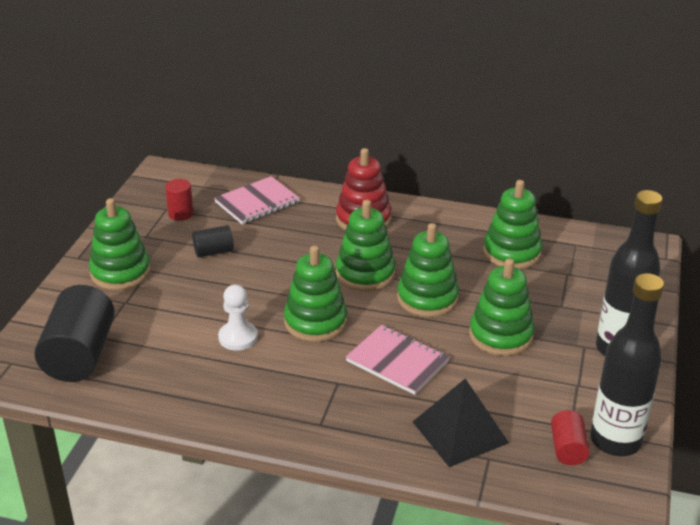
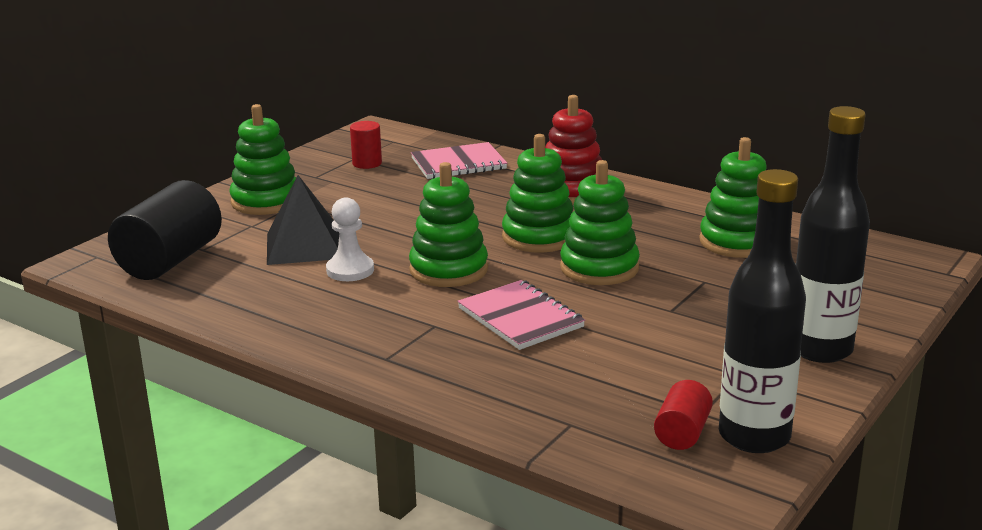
camera: 20 degrees right, 10 degrees down
(213, 252) = (379, 197): black cylinder -> none
(460, 432) = (552, 393): black pyramid -> black pyramid (304, 245)
(501, 335) = (669, 313): green stacking toy -> none

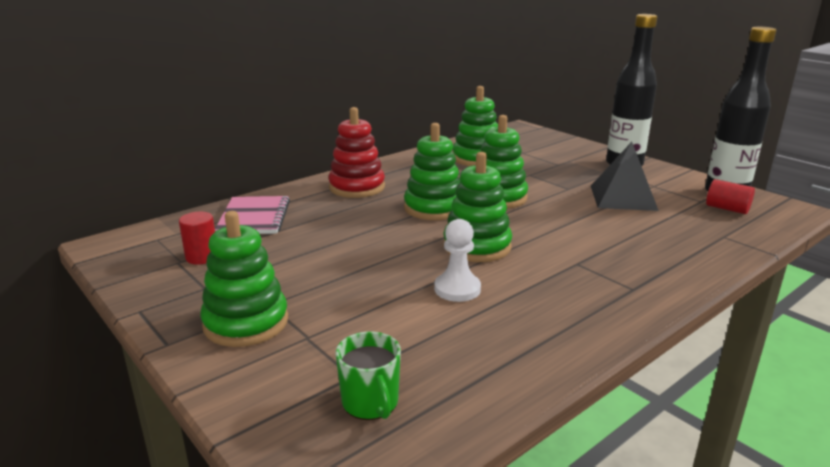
camera: 75 degrees left, 0 degrees up
(170, 260) = (370, 403): black cylinder -> green mug
(304, 245) = (386, 308): black pyramid -> black pyramid (623, 197)
(520, 318) = (571, 231): pink notebook -> none

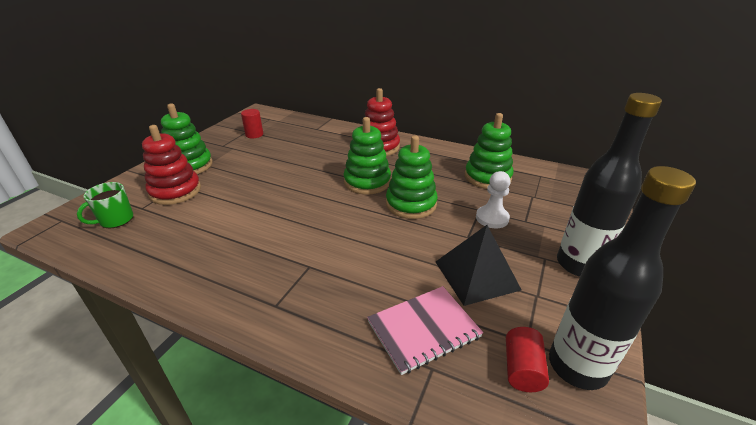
camera: 65 degrees right, 10 degrees up
(254, 218) = (309, 132): pink notebook -> pink notebook (423, 329)
(326, 340) = (175, 191): none -> red stacking toy
(457, 289) = (245, 219): white pawn -> white pawn (492, 218)
(477, 246) = (313, 213): green stacking toy -> none

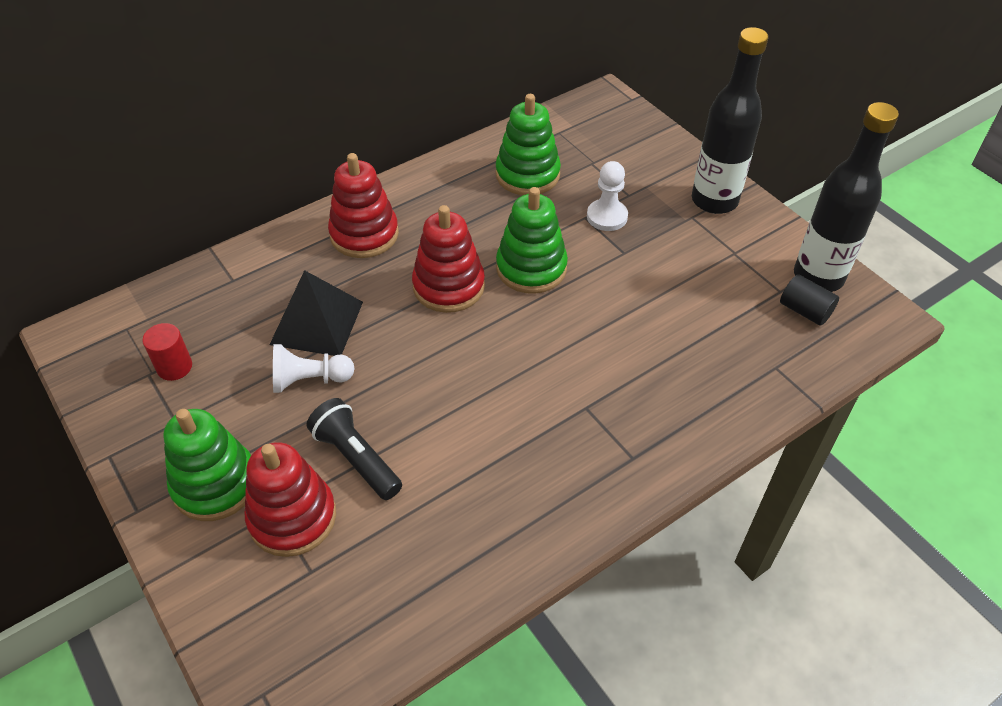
camera: 60 degrees left, 15 degrees up
(116, 220) = (323, 610): green mug -> none
(222, 195) = (356, 458): none -> black flashlight
(267, 166) = (309, 380): none -> white pawn
(367, 182) = (448, 286): green stacking toy -> red stacking toy
(423, 329) = (731, 352): pink notebook -> none
(477, 275) = (685, 278): black pyramid -> black pyramid (317, 322)
(522, 369) = (805, 311): red cylinder -> black cylinder

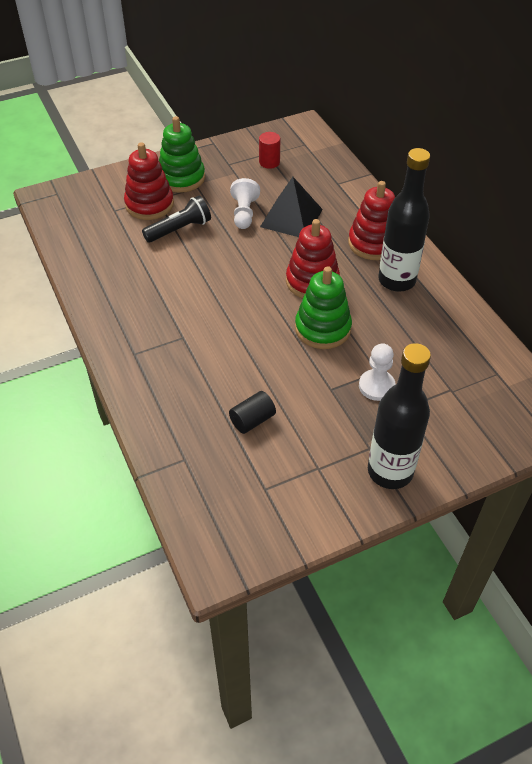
camera: 100 degrees right, 0 degrees up
(527, 175) = (436, 342): green stacking toy -> none
(805, 311) = (238, 500): black cylinder -> black cylinder (252, 420)
(818, 277) = (276, 525): black bottle -> black bottle (396, 280)

